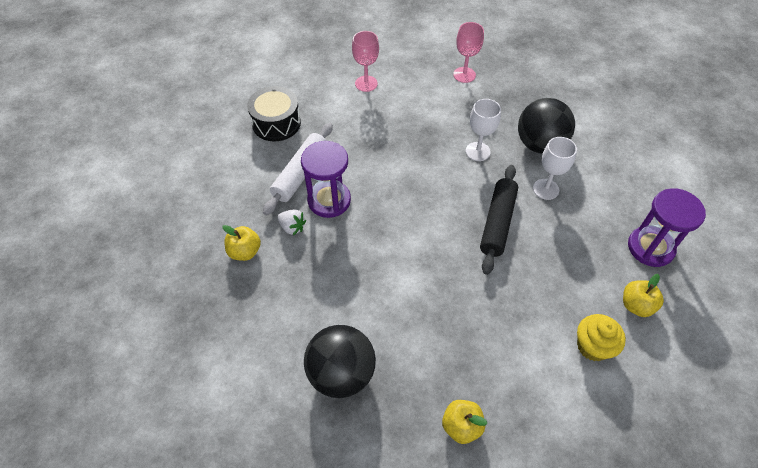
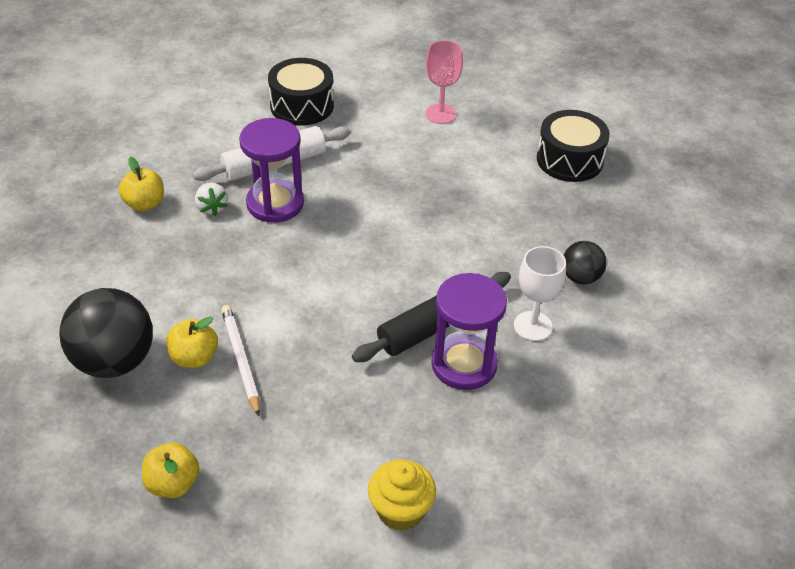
camera: 35 degrees right, 10 degrees down
(416, 317) = (240, 360): none -> white pencil
(464, 75) = (569, 160): pink goblet -> black drum
(478, 151) = (493, 244): white goblet -> none
(539, 144) = (580, 277): black ball -> black ball, size x0.54
(636, 305) = (504, 506): yellow apple -> yellow apple (194, 358)
(650, 248) = (597, 462): purple hourglass -> purple hourglass (464, 364)

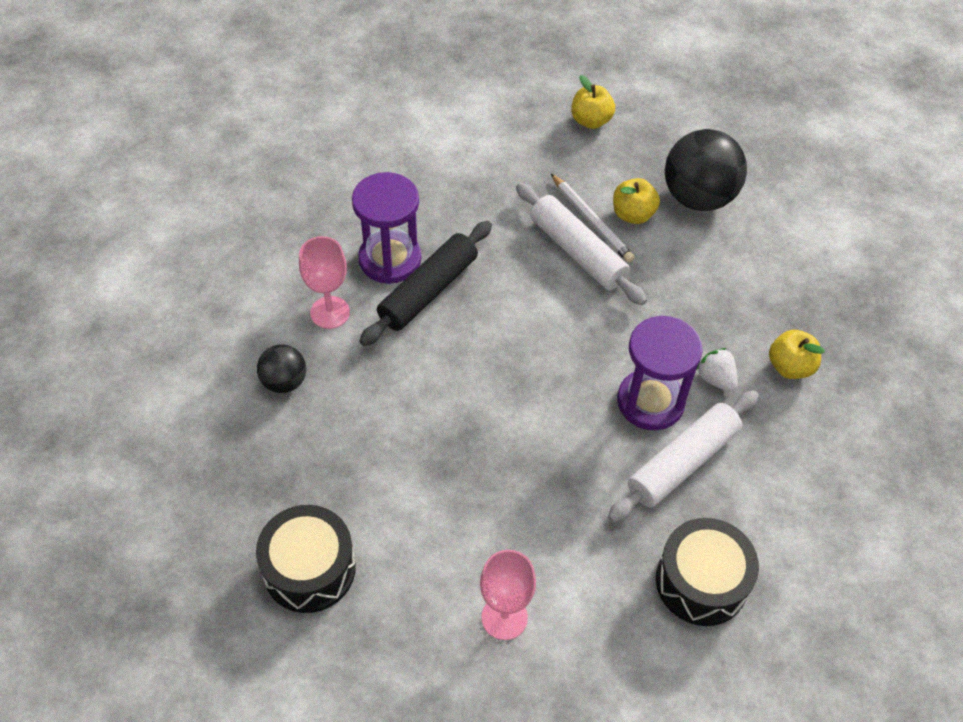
camera: 165 degrees right, 10 degrees up
(271, 332) = (577, 252): none -> white rolling pin
(400, 510) = (413, 136): yellow cupcake -> none
(533, 326) = (330, 312): white goblet -> pink goblet

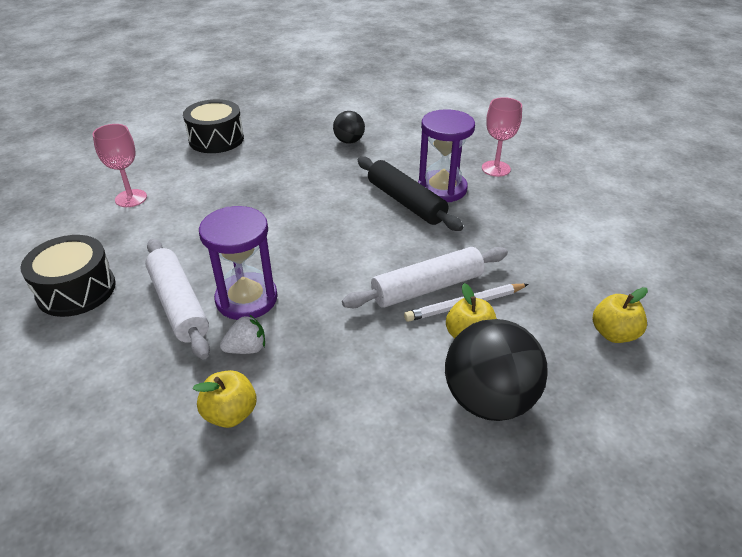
camera: 105 degrees right, 15 degrees down
(330, 312) = (399, 161): pink goblet -> pink goblet (496, 168)

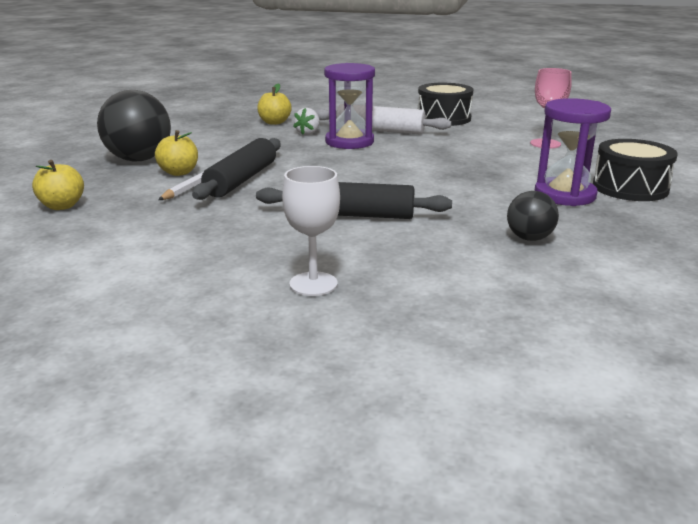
camera: 135 degrees right, 15 degrees down
(427, 288) = (241, 180): white rolling pin -> black rolling pin
(442, 189) = (339, 238): purple hourglass -> purple hourglass (564, 195)
(496, 168) = (313, 284): pink goblet -> white goblet

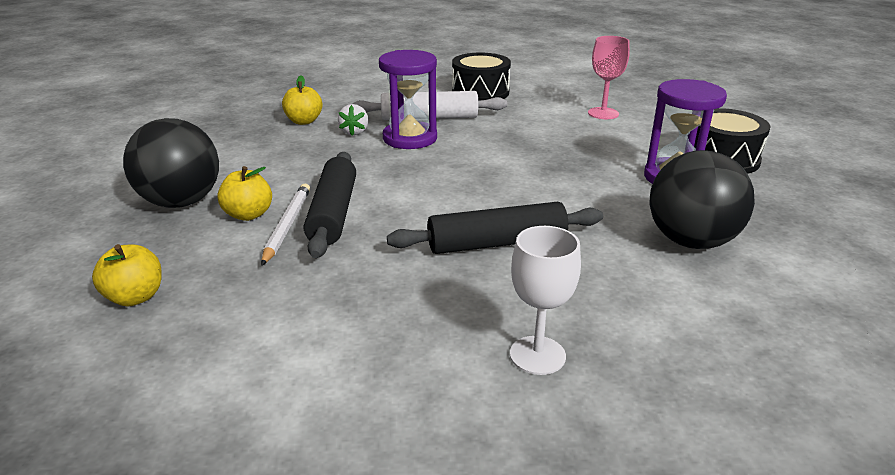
camera: 20 degrees left, 5 degrees up
(529, 238) = (691, 241): black ball -> black ball, size x1.85

